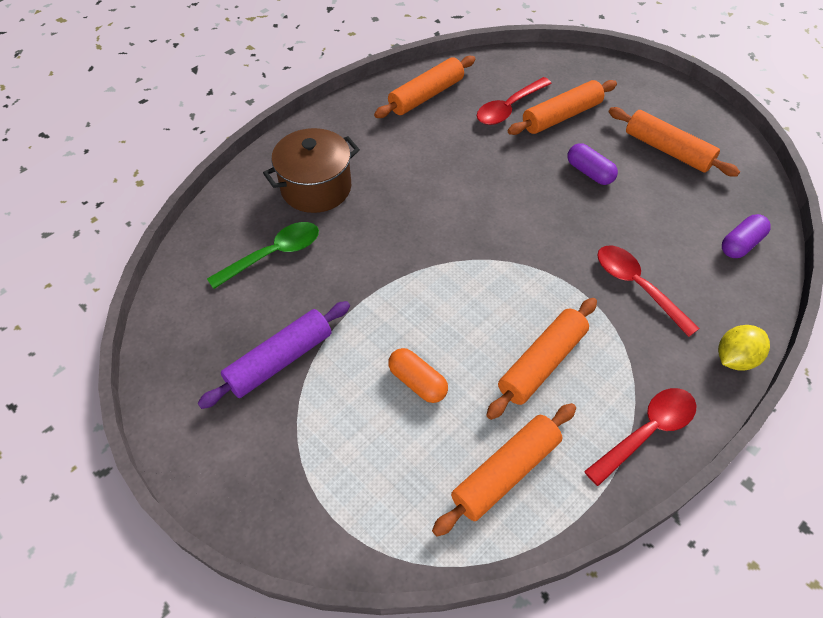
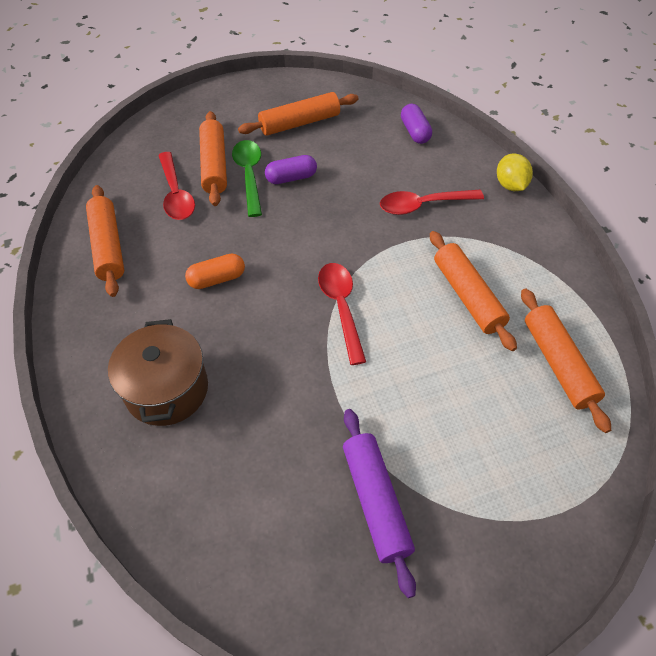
camera: 65 degrees left, 0 degrees up
(274, 254) = (235, 462): green spoon -> green spoon (249, 175)
(417, 382) = (450, 391): orange capsule -> orange capsule (217, 279)
(647, 431) = (552, 261): red spoon -> red spoon (341, 307)

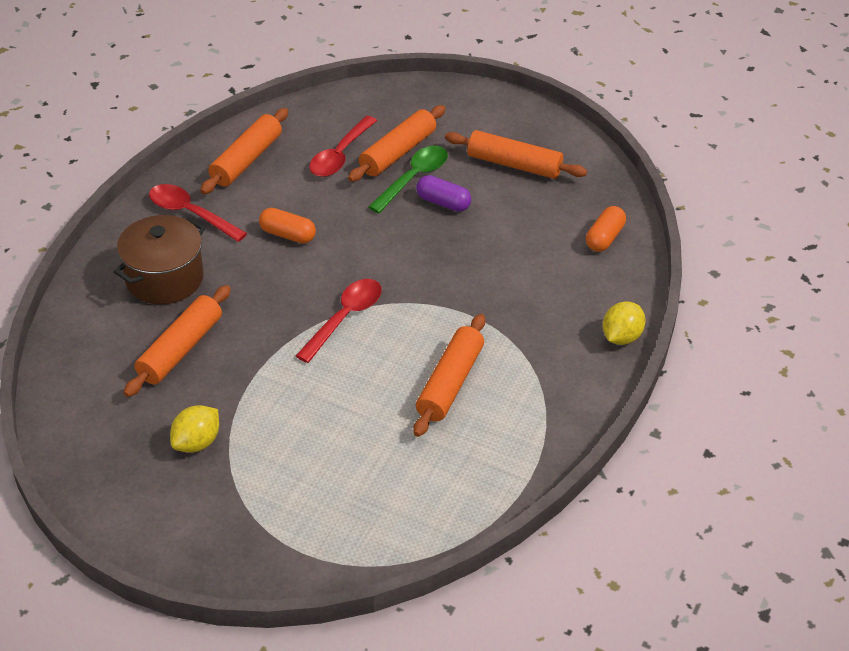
camera: 45 degrees right, 10 degrees down
(375, 501) = (197, 442): purple rolling pin -> yellow lemon
(415, 132) = (604, 238): purple capsule -> orange capsule
(423, 205) = (518, 297): red spoon -> red spoon (190, 214)
(558, 363) = (445, 478): orange rolling pin -> orange rolling pin (180, 349)

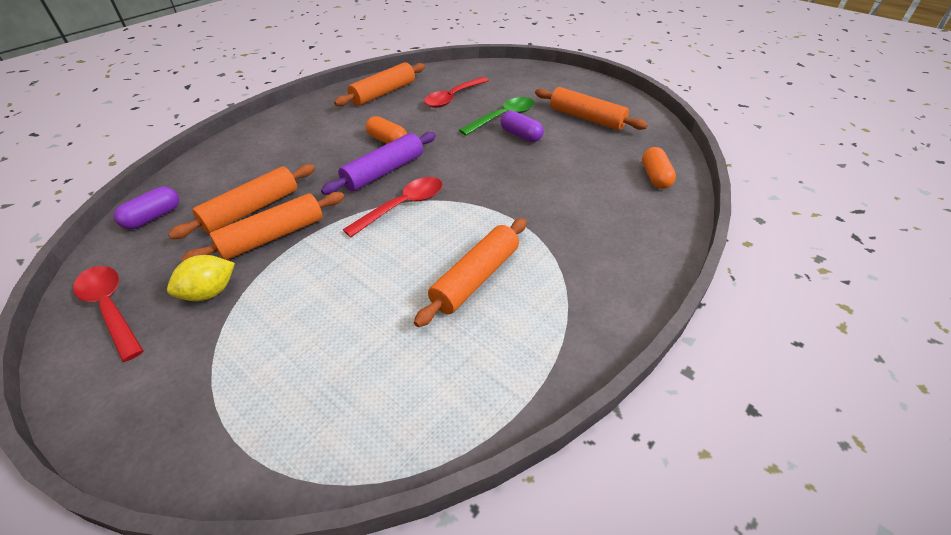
camera: 15 degrees right, 0 degrees up
(75, 376) = (153, 217): none -> purple capsule
(164, 278) = (276, 157): brown pot -> none
(190, 214) = (323, 119): red spoon -> red spoon (110, 308)
(304, 278) = (384, 172): none -> purple rolling pin
(397, 152) = (497, 101): orange rolling pin -> orange rolling pin (273, 236)
(604, 238) = (655, 177): orange capsule -> orange capsule turned 45 degrees counterclockwise
(621, 337) = (660, 262): yellow lemon -> none

